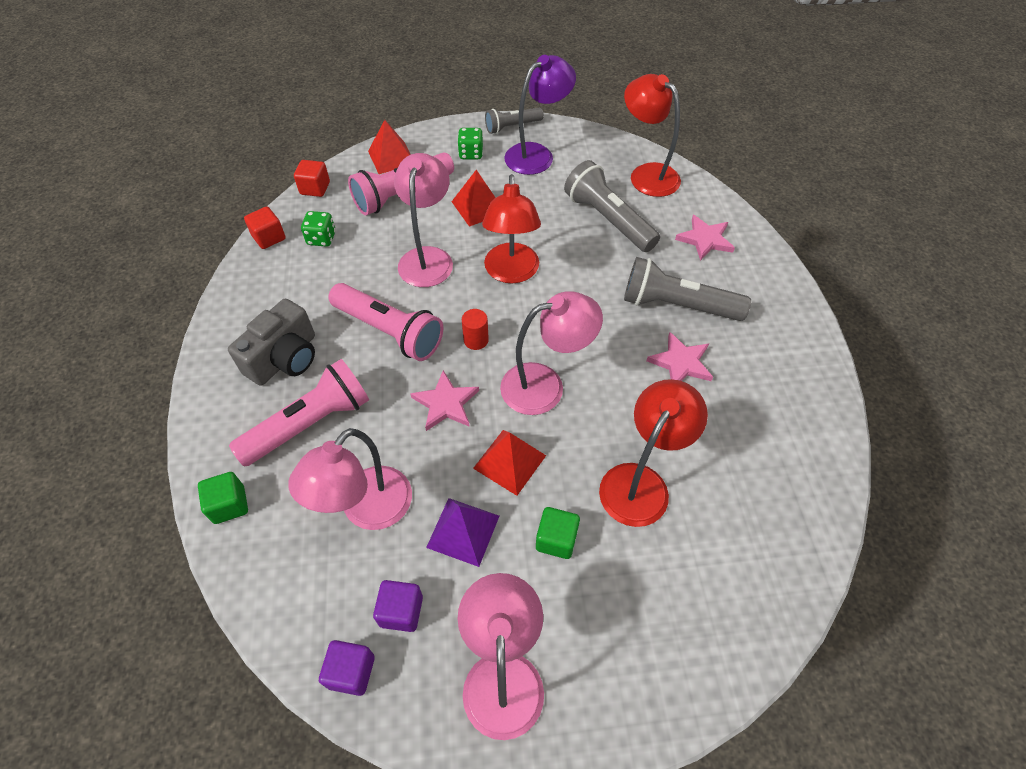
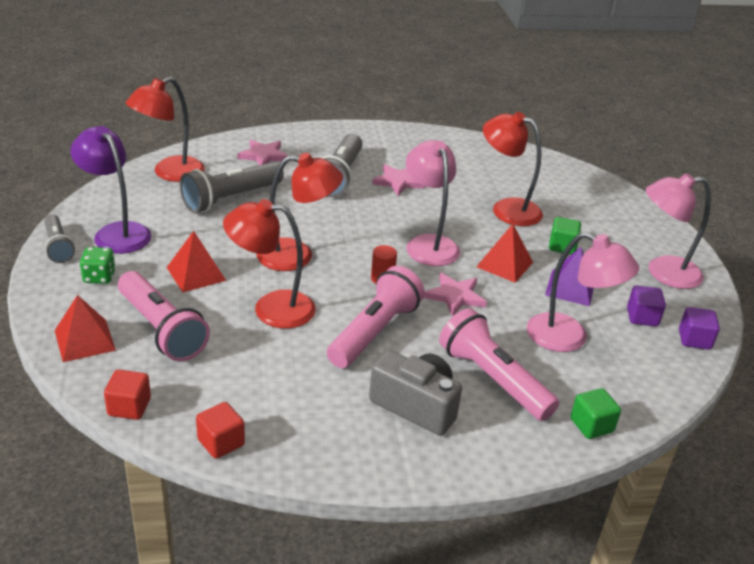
camera: 95 degrees left, 20 degrees down
(321, 239) = (230, 392): green dice -> none
(427, 258) = (271, 308): pink lamp -> red lamp

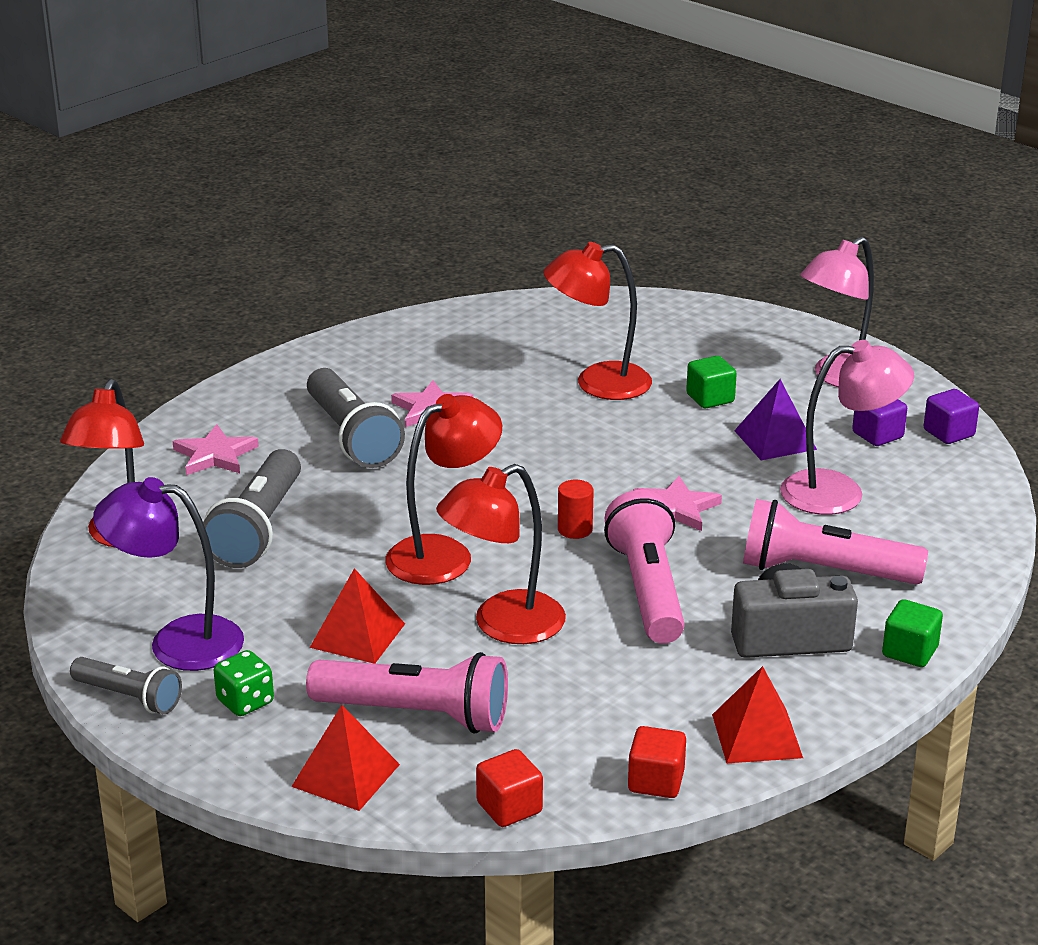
camera: 35 degrees left, 5 degrees down
(428, 244) = (569, 466): pink lamp -> none
(504, 264) = (678, 448): red pyramid -> red pyramid (756, 736)
(591, 425) = (962, 564): green cube -> green cube (910, 652)

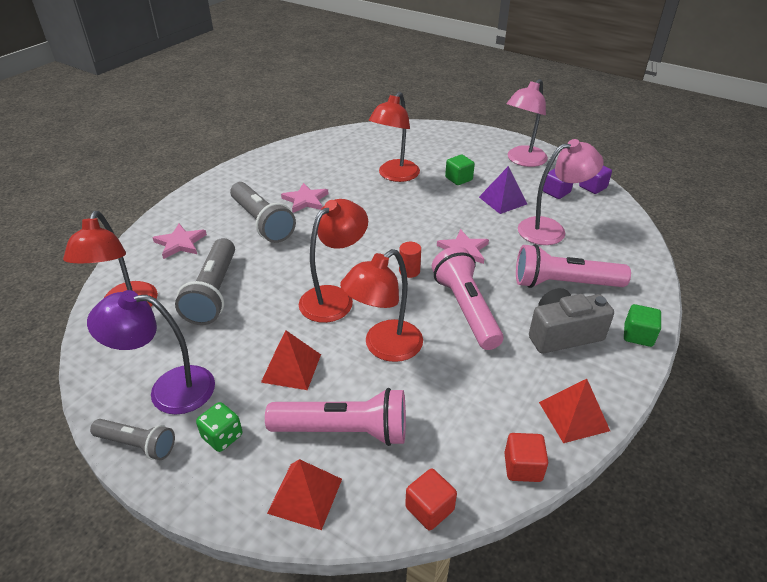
camera: 10 degrees left, 10 degrees up
(597, 383) = (395, 176): red lamp -> red lamp turned 45 degrees counterclockwise

